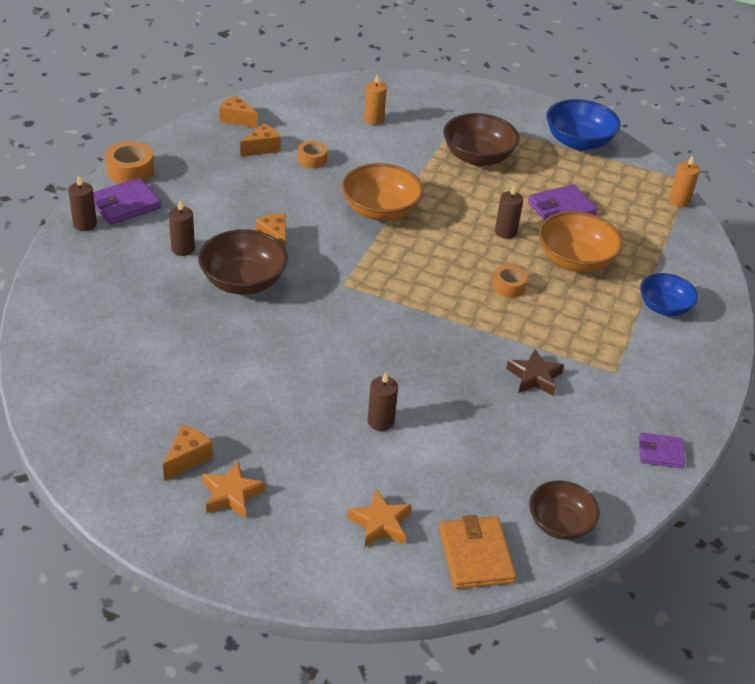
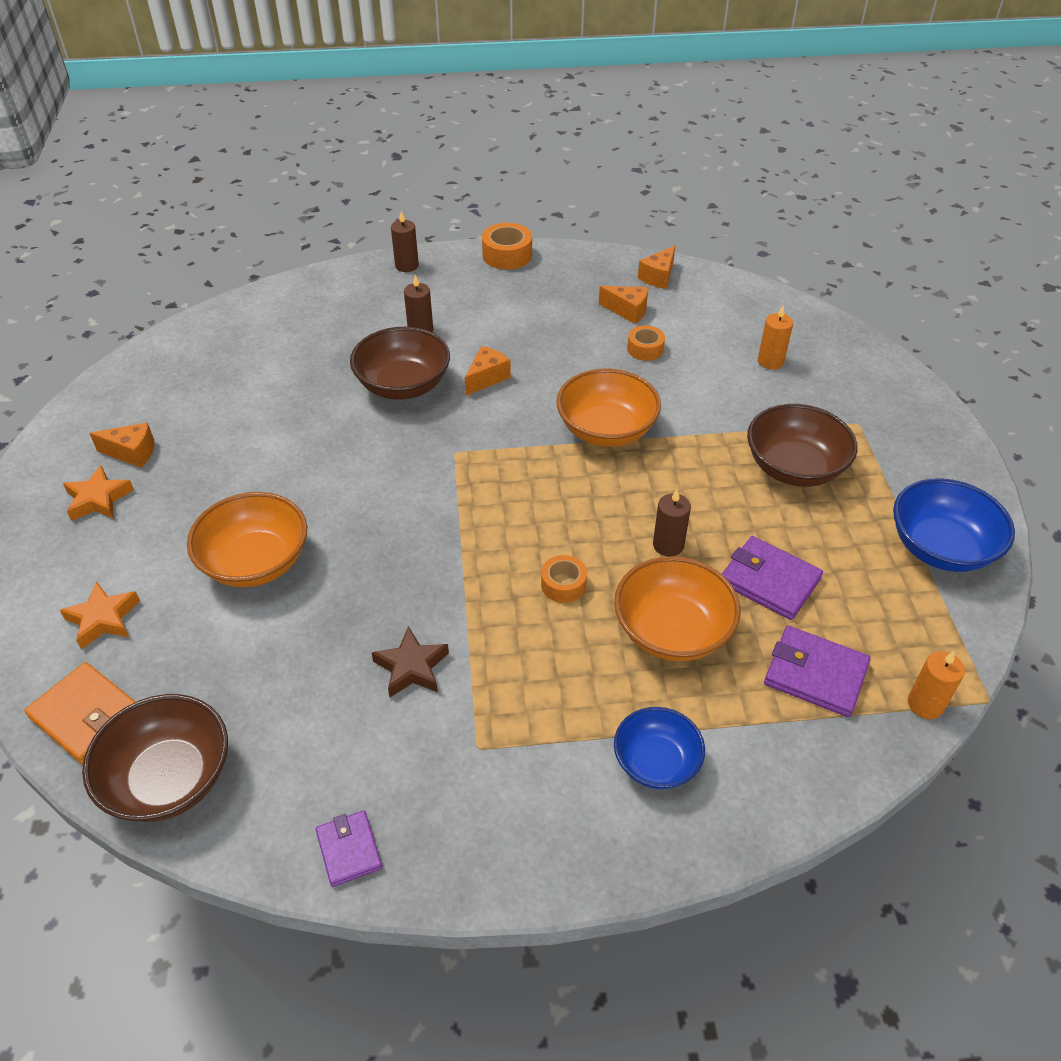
camera: 65 degrees right, 5 degrees up
(125, 205) = (455, 273): purple wallet -> purple wallet (815, 674)
(237, 119) = (658, 277): orange cheese -> orange cheese turned 150 degrees counterclockwise
(380, 421) = (256, 562): brown candle -> orange bowl
(476, 555) = (87, 716): orange wallet -> orange wallet turned 75 degrees clockwise
(560, 523) = (169, 779): brown bowl -> brown bowl, size x1.51

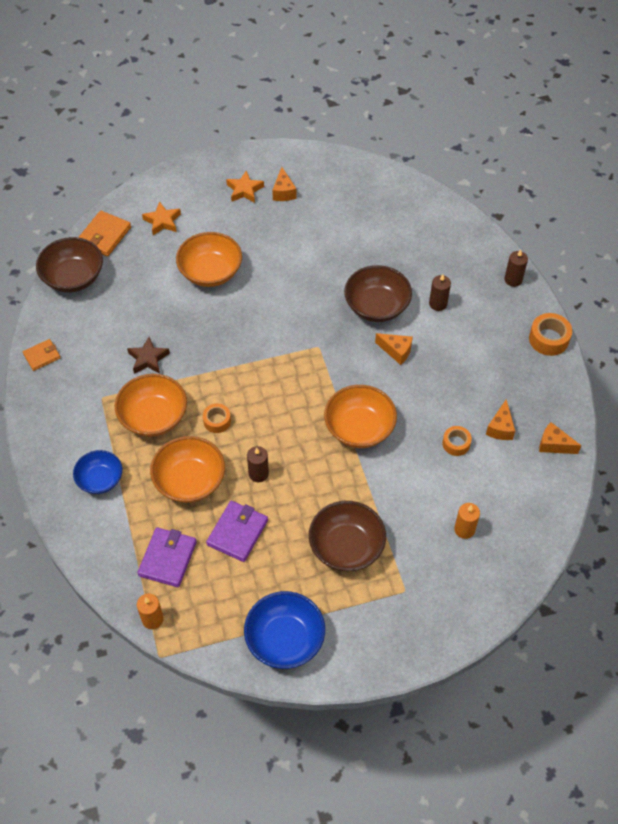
camera: 80 degrees right, 10 degrees up
(349, 850) = (42, 356): purple wallet -> orange wallet
(538, 670) = (153, 417): none -> orange bowl

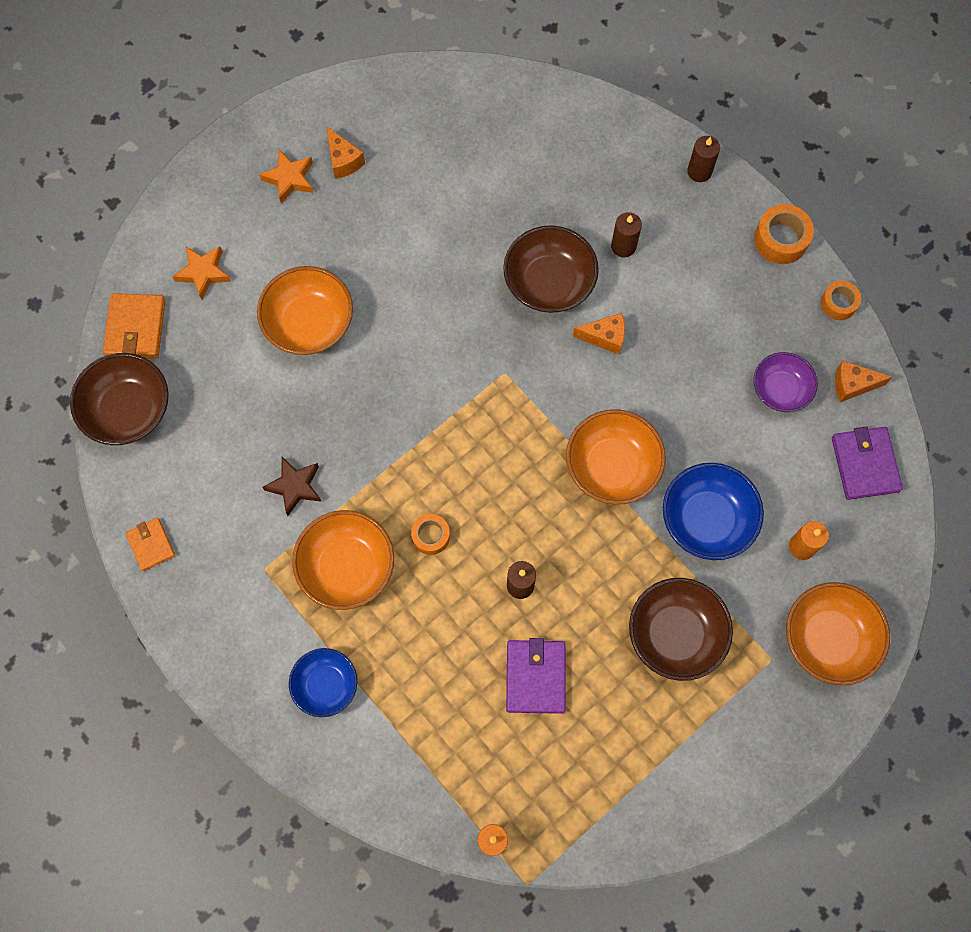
camera: 25 degrees left, 15 degrees up
(42, 356) = (151, 545): orange wallet -> orange wallet turned 60 degrees counterclockwise
(167, 558) = (468, 752): purple wallet -> purple wallet (865, 464)
(190, 481) = (440, 634): orange bowl -> orange bowl (828, 639)
(285, 639) = (663, 789): blue bowl -> blue bowl (707, 519)
(456, 443) = (738, 435): orange tape -> orange tape (838, 303)
(500, 428) = (780, 389): orange cheese -> purple bowl

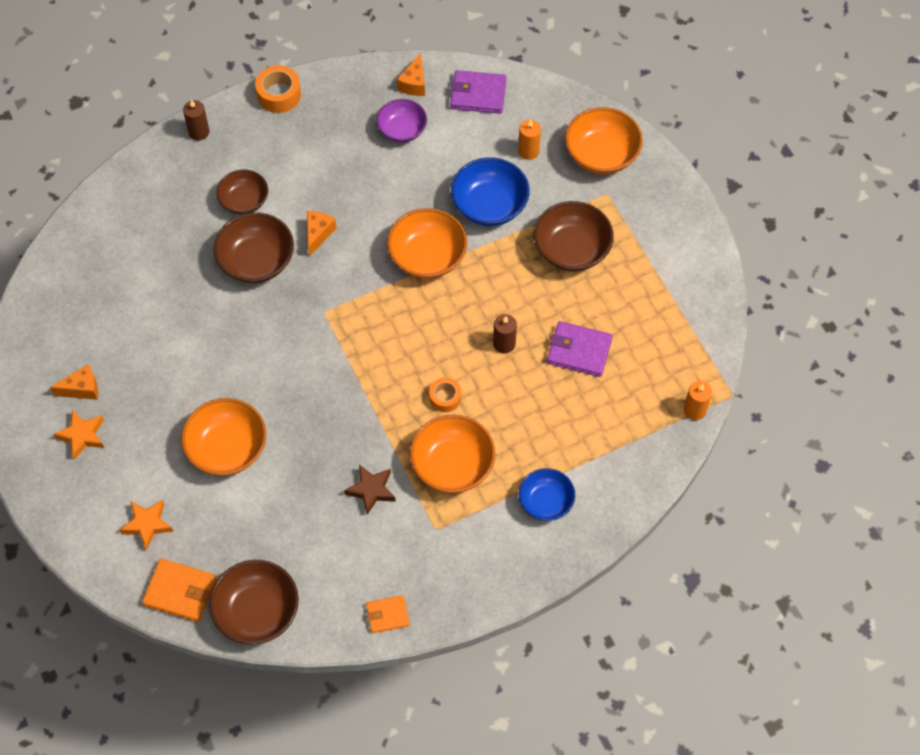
camera: 75 degrees left, 10 degrees down
(623, 246) = (244, 201): brown candle -> brown bowl
(838, 303) = (345, 73): orange tape -> none

